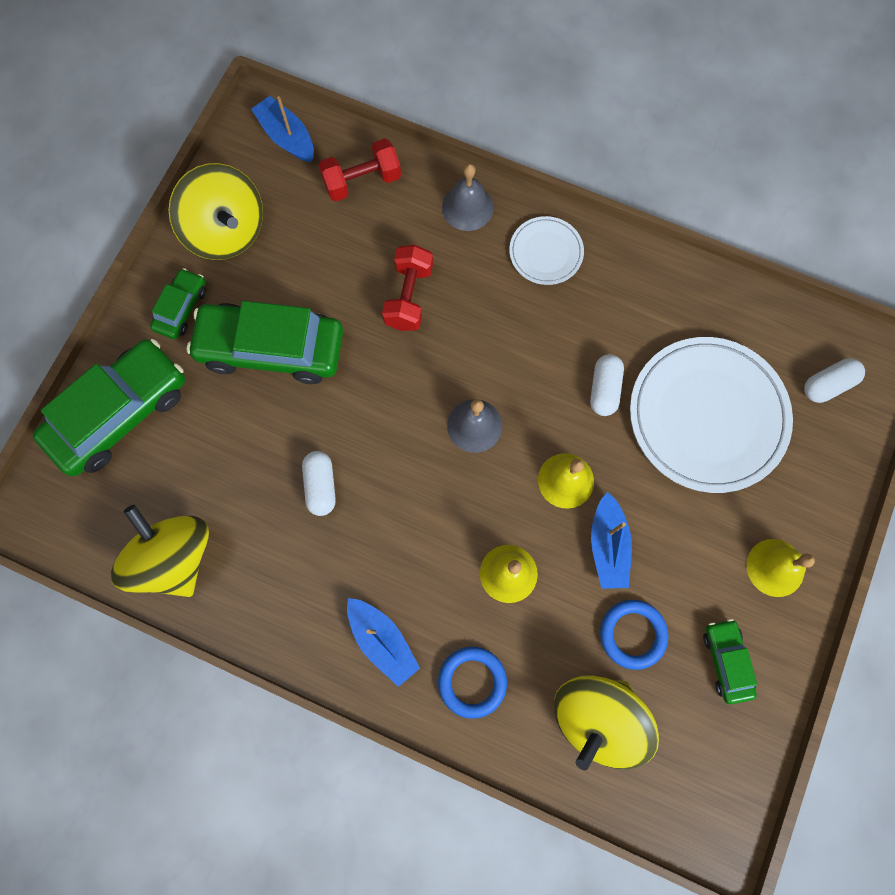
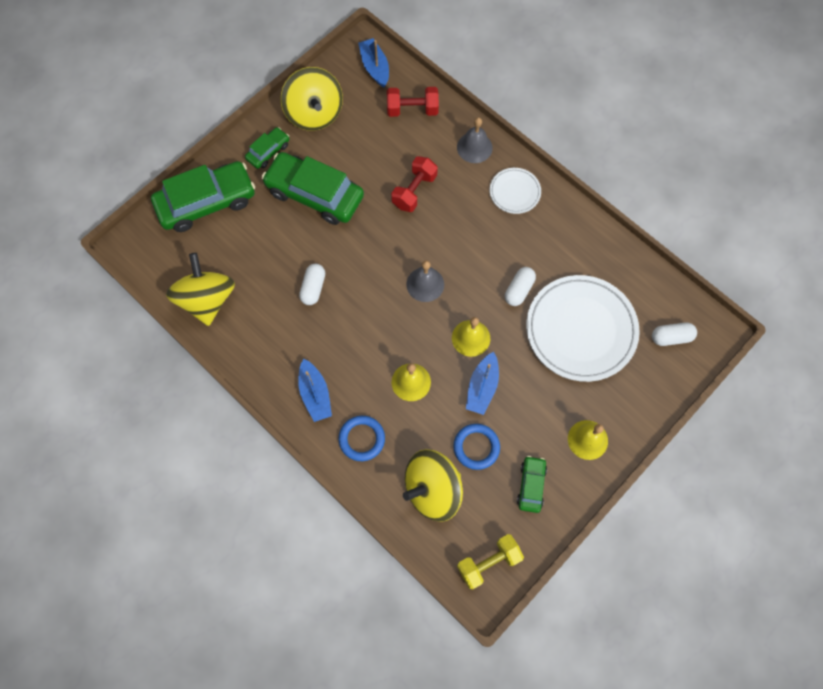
camera: 20 degrees right, 5 degrees down
(712, 793) = (488, 562): none -> yellow dumbbell

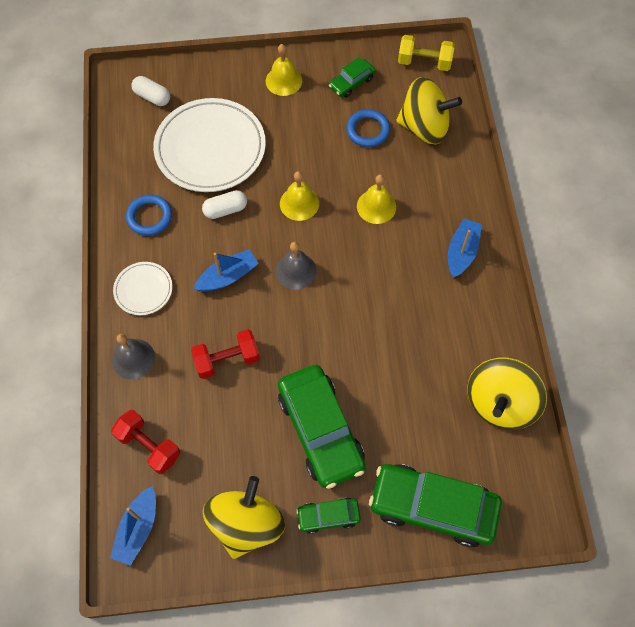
camera: 140 degrees left, 5 degrees down
(313, 288) = (394, 340): white capsule -> none
(362, 439) = (450, 195): blue ring -> blue ring (149, 217)
(482, 387) = (325, 164): blue boat -> blue boat (227, 276)

